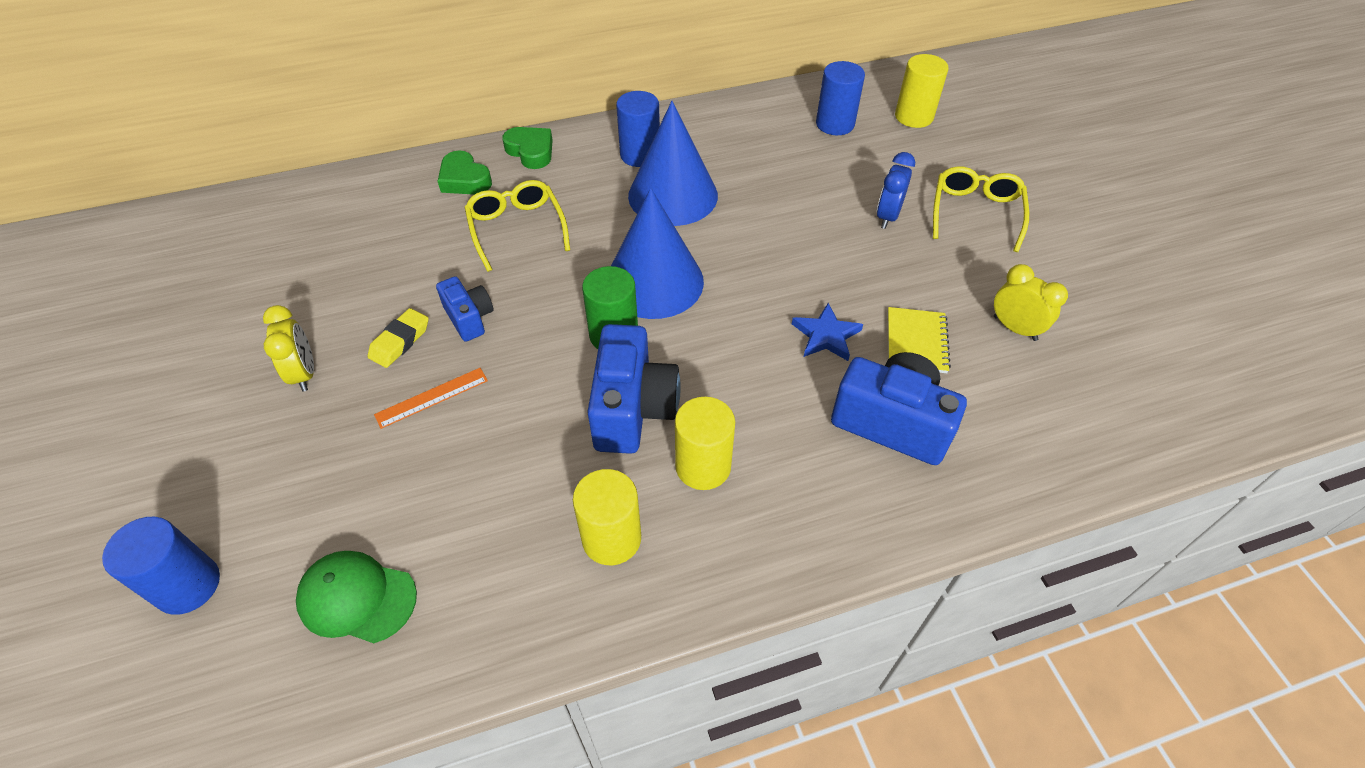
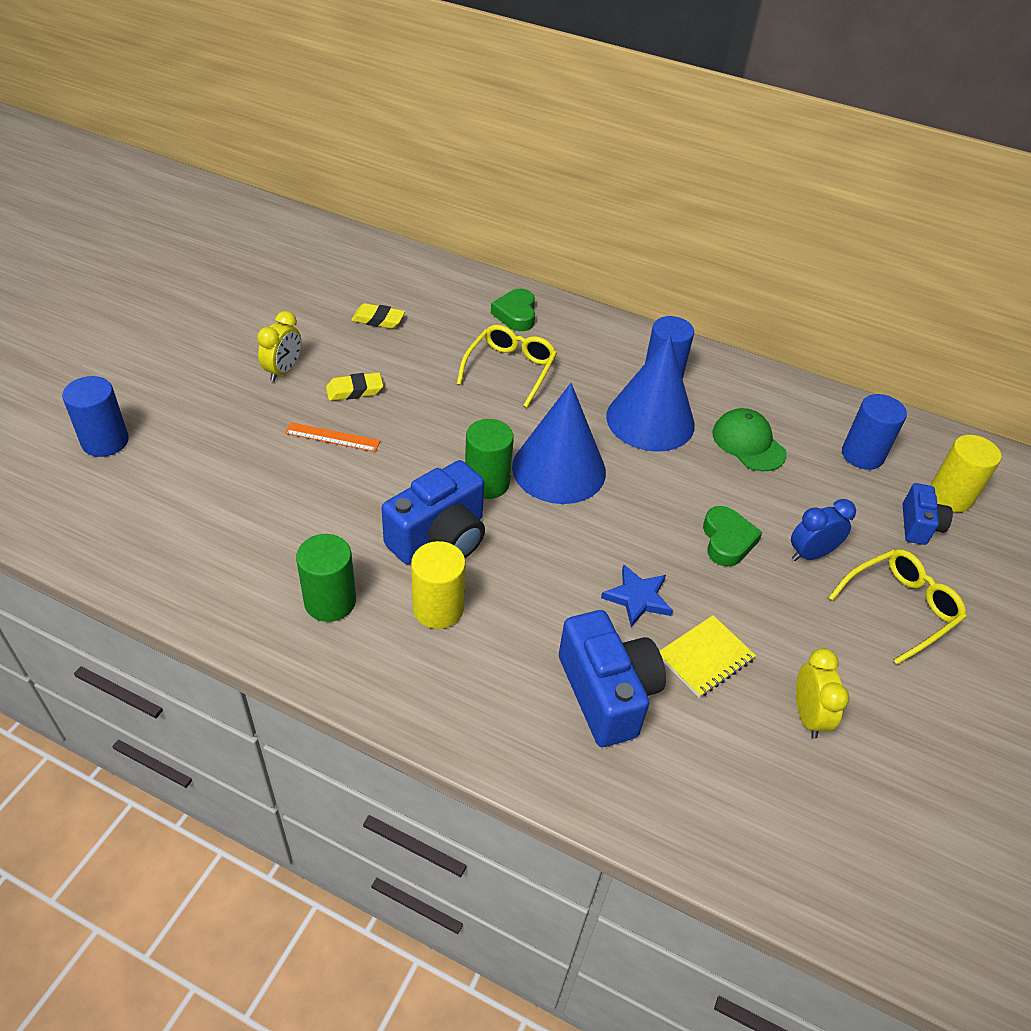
camera: 40 degrees right, 5 degrees down
(342, 264) = (378, 320): none -> yellow eraser
(357, 598) = (167, 515): green cap -> green cap (748, 443)
(469, 318) = (411, 406): blue camera -> blue camera (919, 525)
(531, 151) = (584, 323): green heart -> green heart (727, 540)
(611, 538) = (330, 601): yellow cylinder -> green cylinder

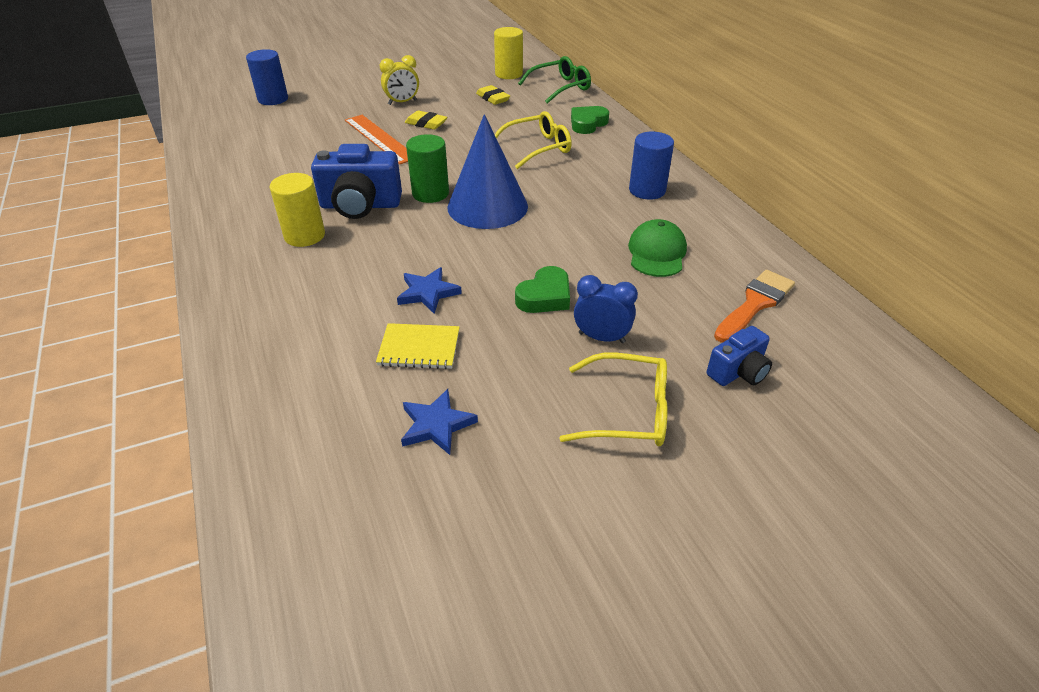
camera: 45 degrees right, 5 degrees down
(330, 601) = (259, 205): green cylinder -> none
(332, 437) = (380, 138): orange ruler -> orange ruler, size x1.67
(427, 273) = (560, 87): none -> green glasses
(607, 693) = (326, 328): blue camera -> none
(650, 420) = (596, 209): blue cone -> none
(808, 715) = (436, 425): yellow clock -> blue star
(862, 455) = (755, 304): blue cylinder -> orange brush
(950, 496) = (807, 370): yellow cylinder -> yellow cylinder (508, 74)

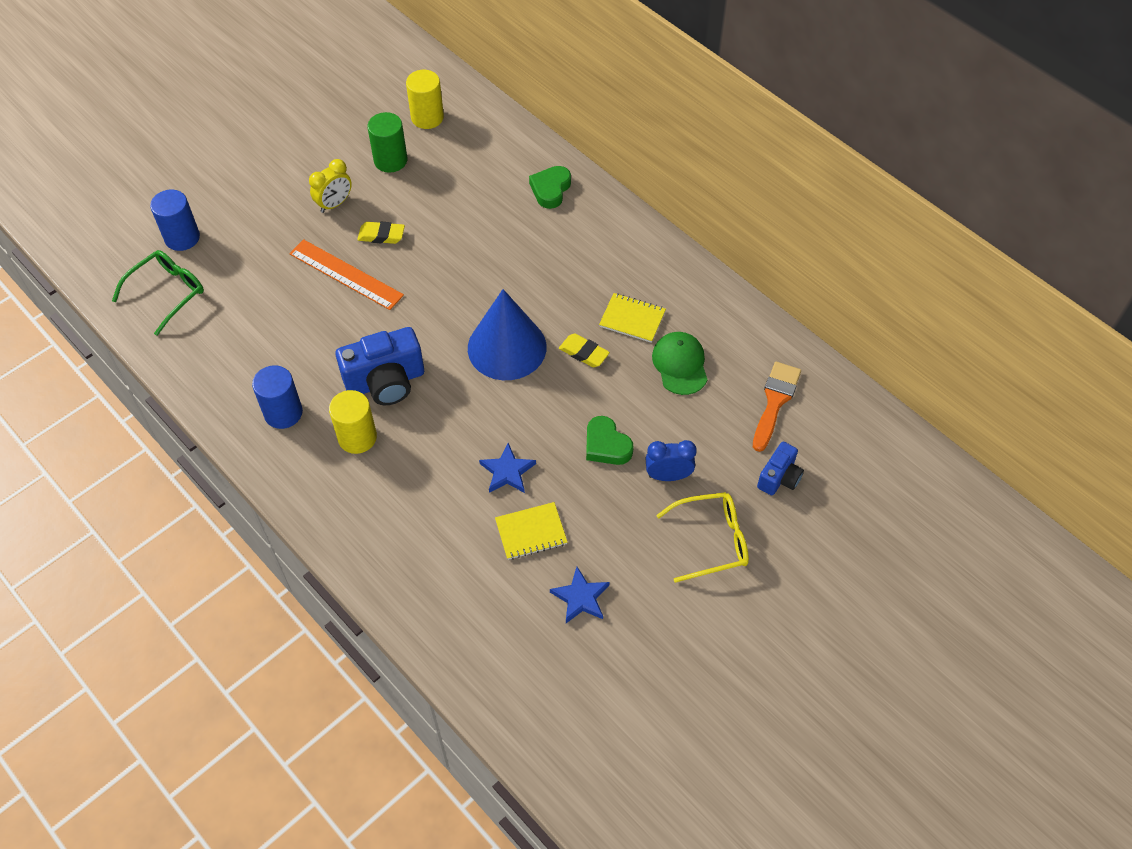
camera: 20 degrees left, 15 degrees up
(430, 193) = (444, 345): green cylinder -> green cylinder (390, 160)
(493, 98) = (431, 170): yellow eraser -> yellow eraser (584, 353)
(537, 148) = (516, 245): yellow glasses -> none
(545, 296) = (606, 445): green heart -> green heart turned 120 degrees clockwise
(560, 87) = (495, 130): green glasses -> green glasses (167, 293)
(622, 212) = (632, 319): none -> yellow notebook
(647, 190) = (645, 281): blue cylinder -> blue cylinder (283, 413)

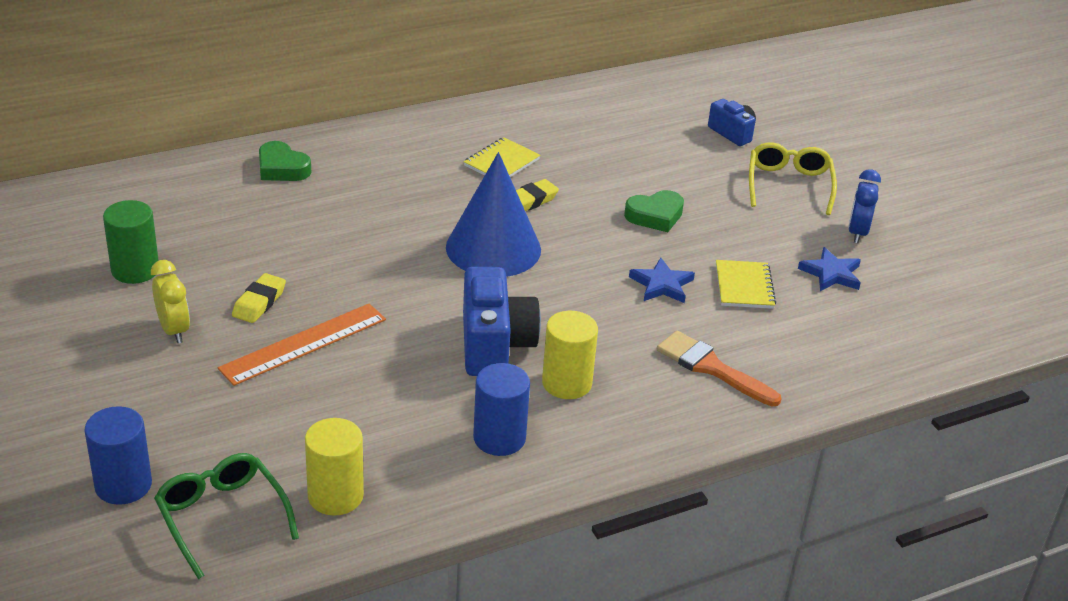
camera: 75 degrees left, 20 degrees down
(427, 117) = (85, 227): yellow cylinder -> yellow cylinder (335, 496)
(668, 476) = (707, 190): blue clock -> blue clock (857, 232)
(680, 364) = (575, 150): green cap -> none
(775, 401) = (646, 113): orange brush -> orange brush (711, 368)

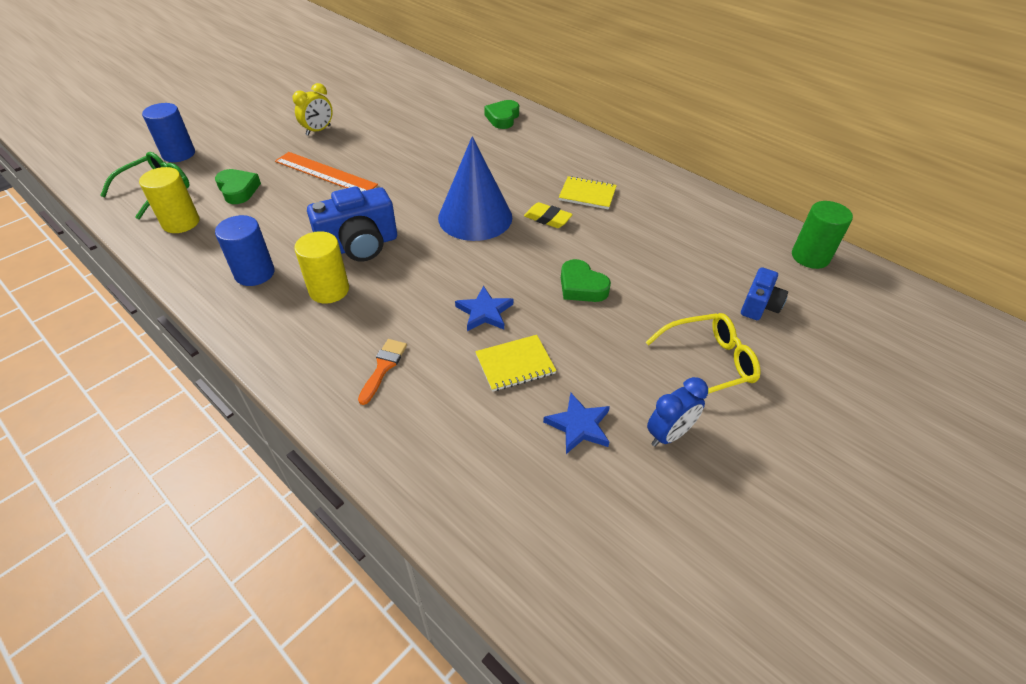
camera: 70 degrees right, 10 degrees up
(135, 270) = (367, 105): green cylinder -> green cylinder (810, 257)
(259, 302) = (358, 148): yellow eraser -> none
(287, 431) = (238, 190): none -> green heart
(711, 368) = (383, 367): orange brush -> orange brush, size x0.67
(857, 232) = (669, 434): blue clock -> blue clock turned 150 degrees clockwise

